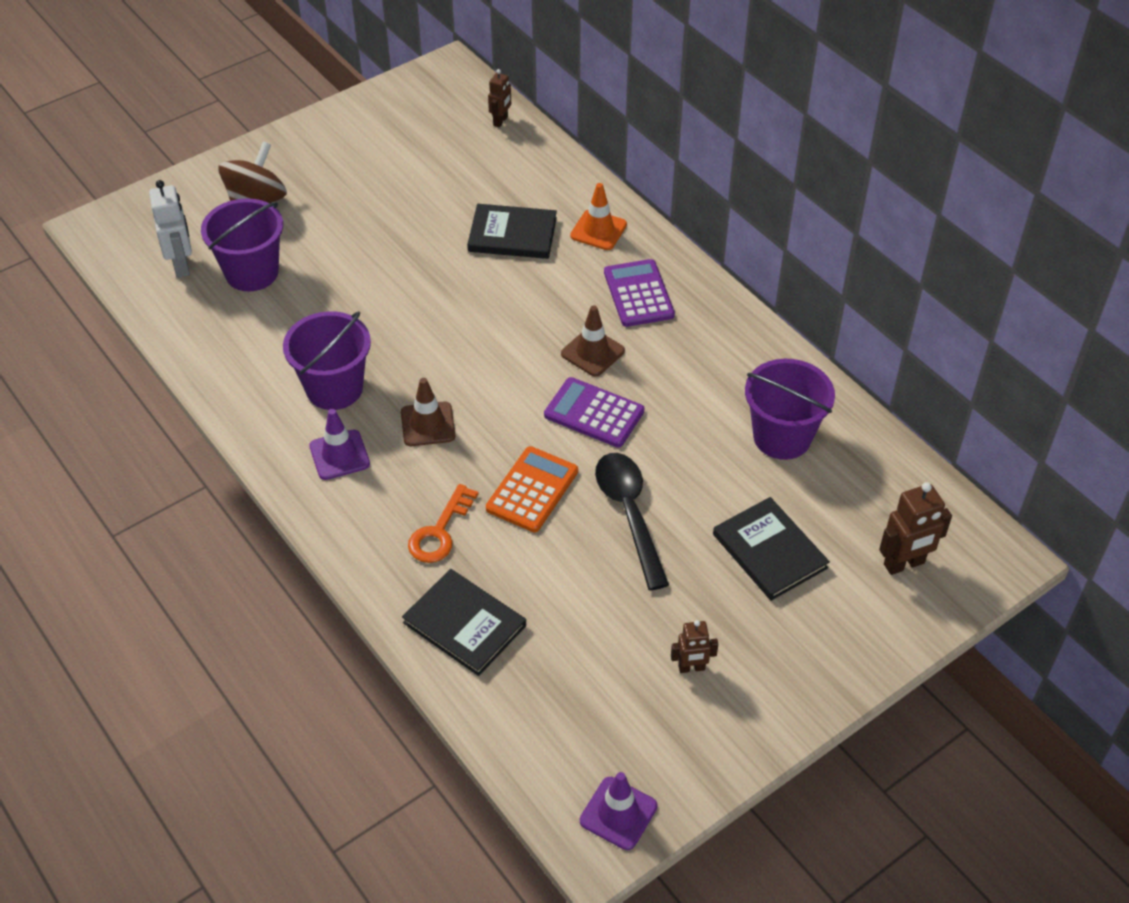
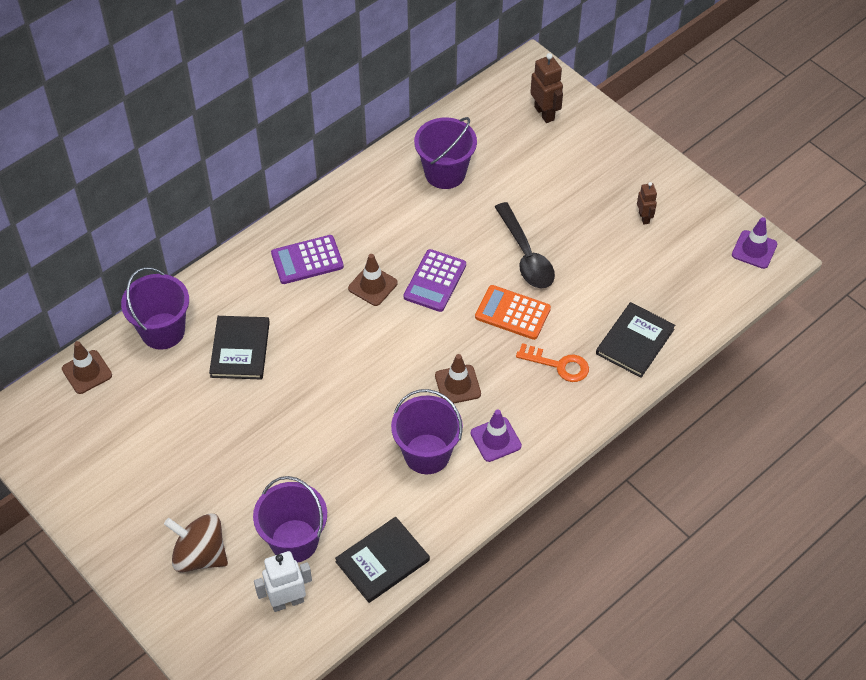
camera: 95 degrees left, 5 degrees up
(500, 121) = (87, 372): brown robot -> brown traffic cone
(547, 174) = (162, 331): none -> purple bucket
(598, 230) = (233, 290): orange traffic cone -> none
(629, 514) = (526, 255): black spoon -> black spoon turned 90 degrees counterclockwise
(769, 551) = (545, 179): black book -> black book (382, 561)

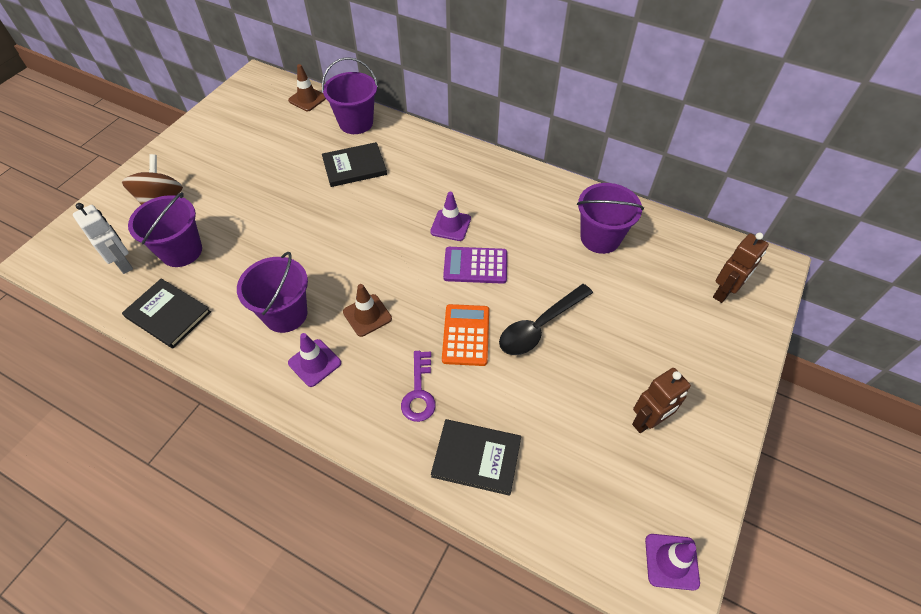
camera: 70 degrees right, 0 degrees up
(307, 260) = (457, 178): purple calculator -> none
(373, 285) = (450, 225): brown traffic cone -> purple traffic cone
(558, 365) = (419, 392): orange key -> purple key
(644, 217) = (647, 421): brown robot -> brown robot, size x1.61

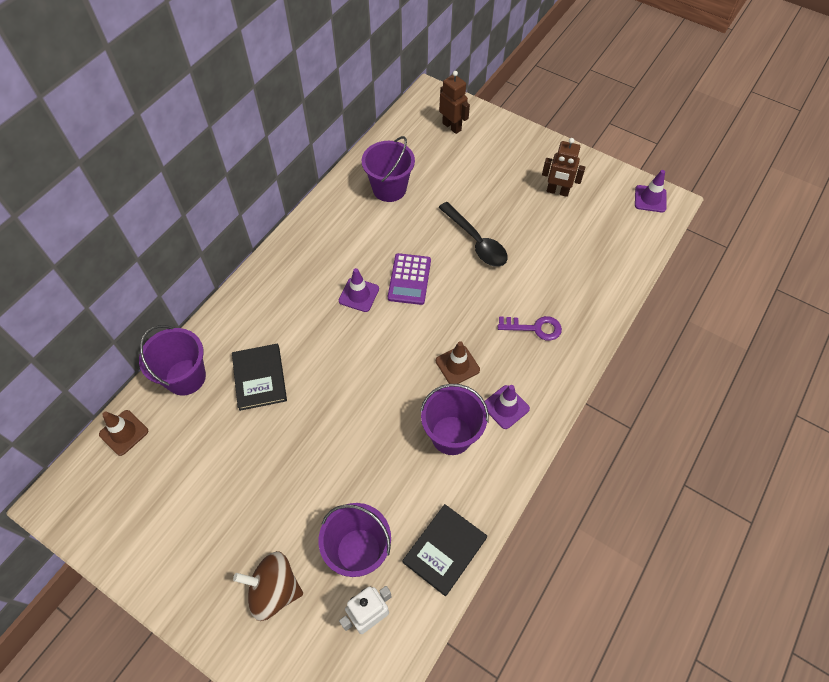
camera: 85 degrees left, 5 degrees up
(466, 335) = (482, 292): orange calculator -> none
(476, 457) = (588, 294): black book -> none
(647, 421) = (557, 191): brown robot -> brown robot turned 135 degrees clockwise

